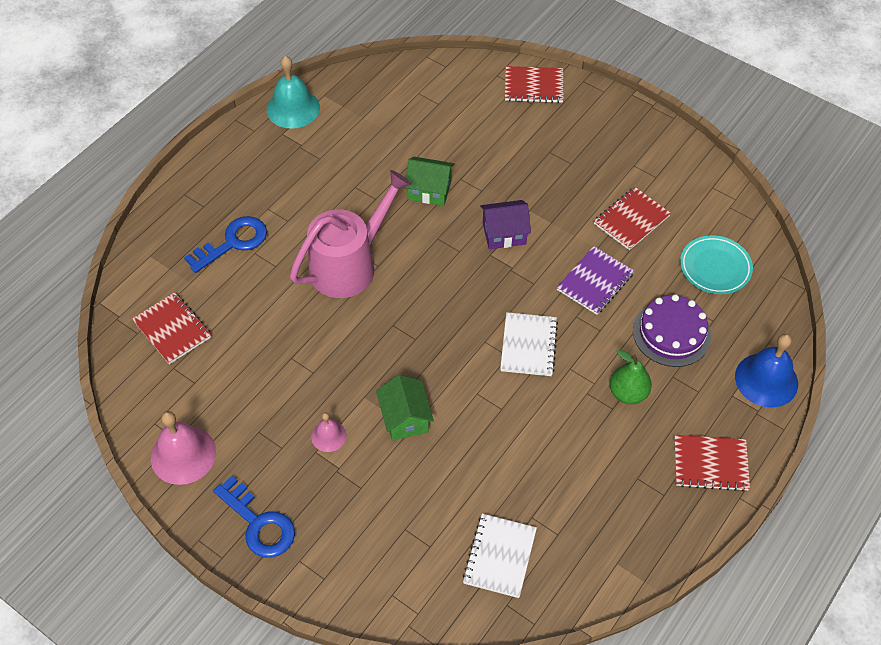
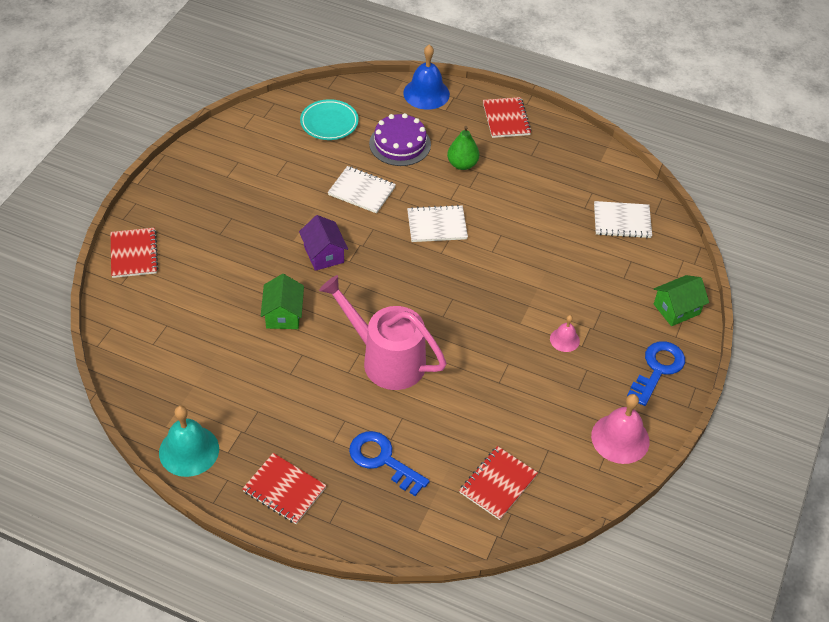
camera: 105 degrees left, 5 degrees down
(405, 418) = (530, 293): green house -> green house (676, 309)
(595, 282) = (361, 191): purple notebook -> white notebook
(631, 220) = (290, 174): red notebook -> red notebook (284, 489)

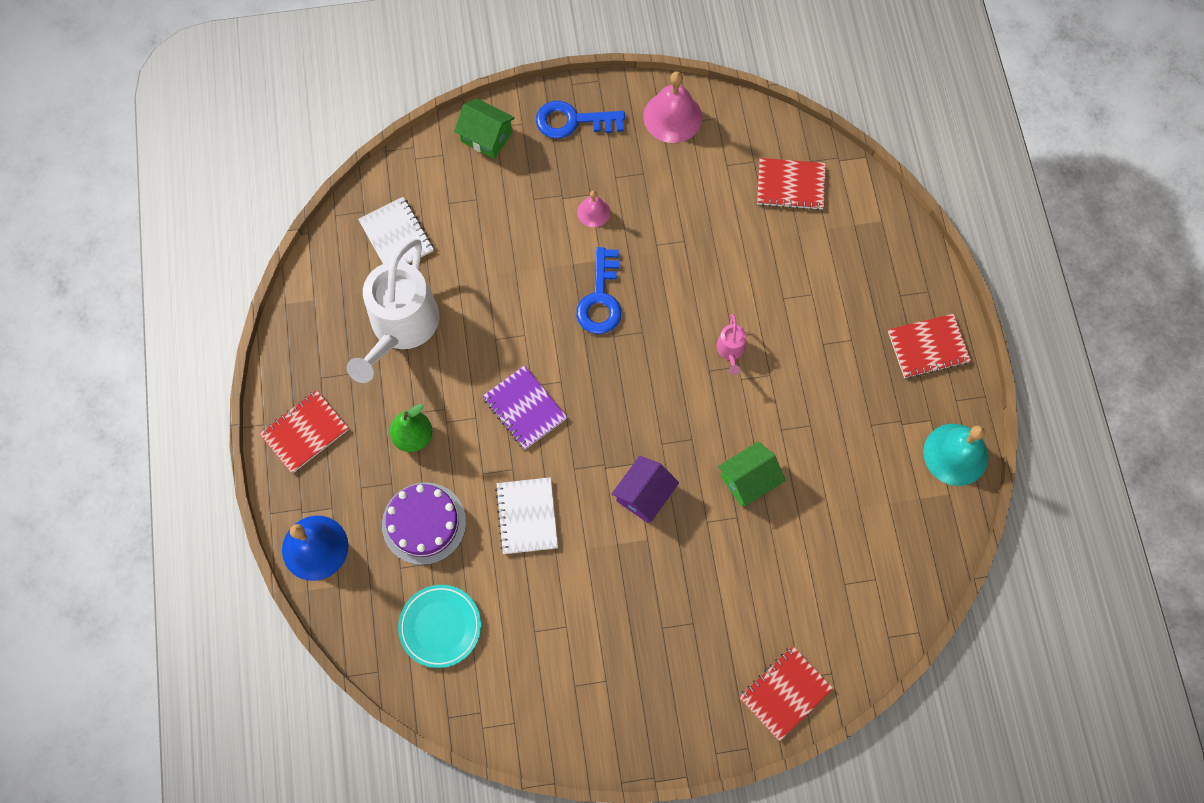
camera: 120 degrees left, 20 degrees up
(284, 489) = (928, 347): red notebook -> red notebook turned 75 degrees clockwise
(382, 460) = (838, 287): blue key -> blue key (600, 299)
(386, 359) = (730, 350): pink watering can -> pink watering can, size x0.41
(437, 225) = (525, 408): white notebook -> purple notebook
(547, 193) = (401, 326): none -> white watering can

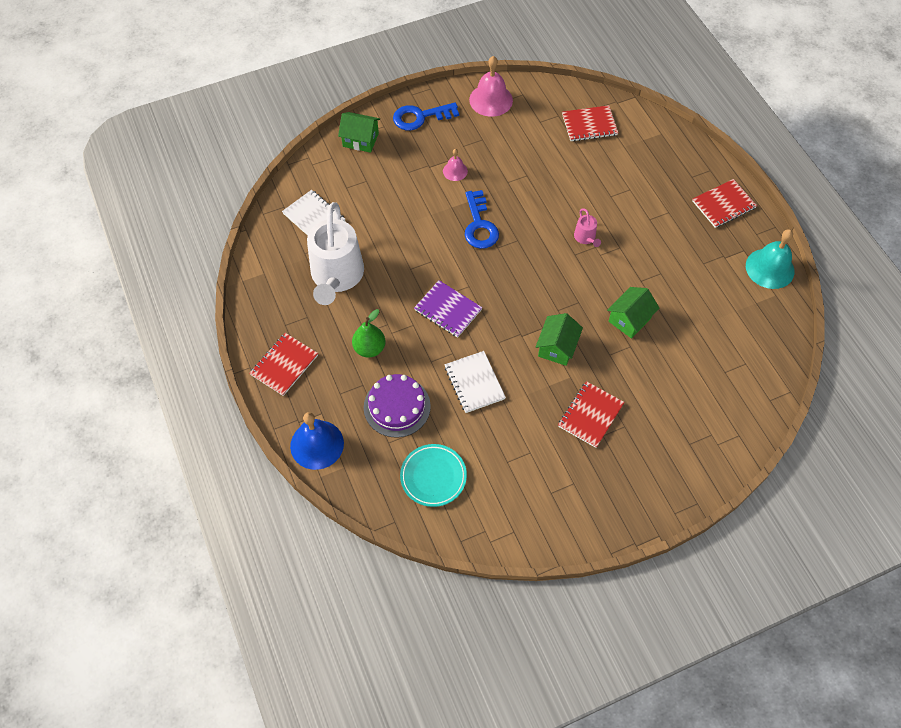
camera: 15 degrees left, 10 degrees down
(644, 495) = (557, 347): purple house -> green house
(785, 693) = (710, 457): red notebook -> red notebook (590, 415)

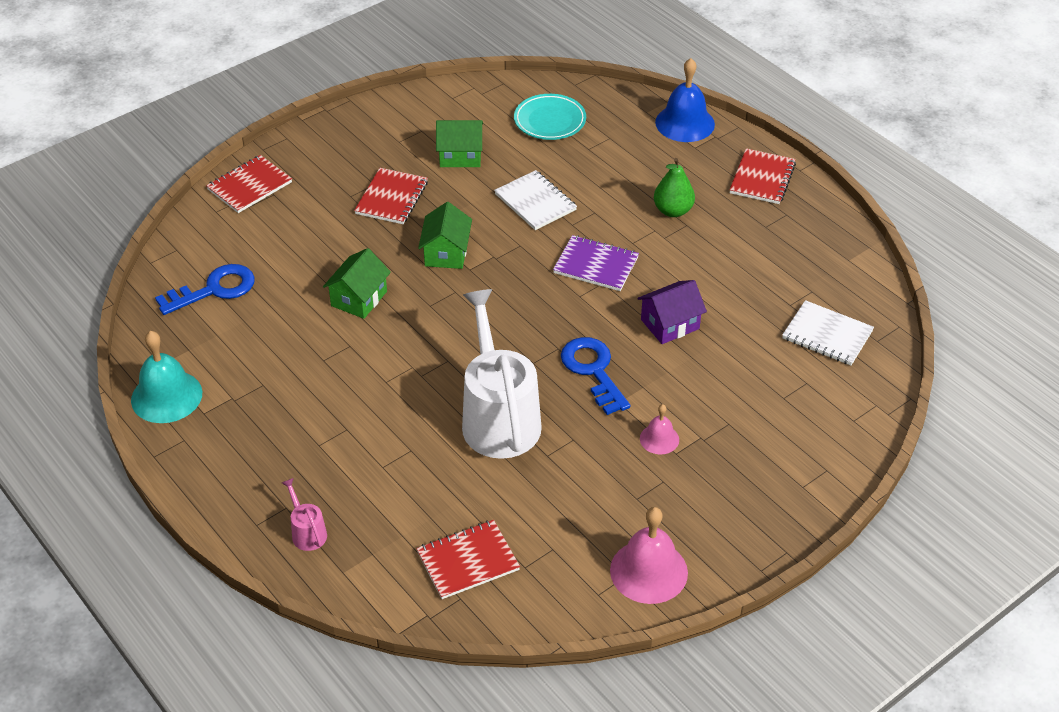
camera: 165 degrees right, 15 degrees down
(336, 276) = (755, 274): white watering can -> white watering can (498, 418)
(360, 140) = (826, 456): green house -> green house (460, 156)
(397, 406) = (615, 167): purple cake -> none
(414, 249) = (670, 324): none -> purple house
(420, 117) = (752, 513): blue key -> blue key (214, 289)
(585, 238) = (437, 384): pink watering can -> pink watering can (307, 532)
(723, 204) = (234, 473): red notebook -> red notebook (249, 186)

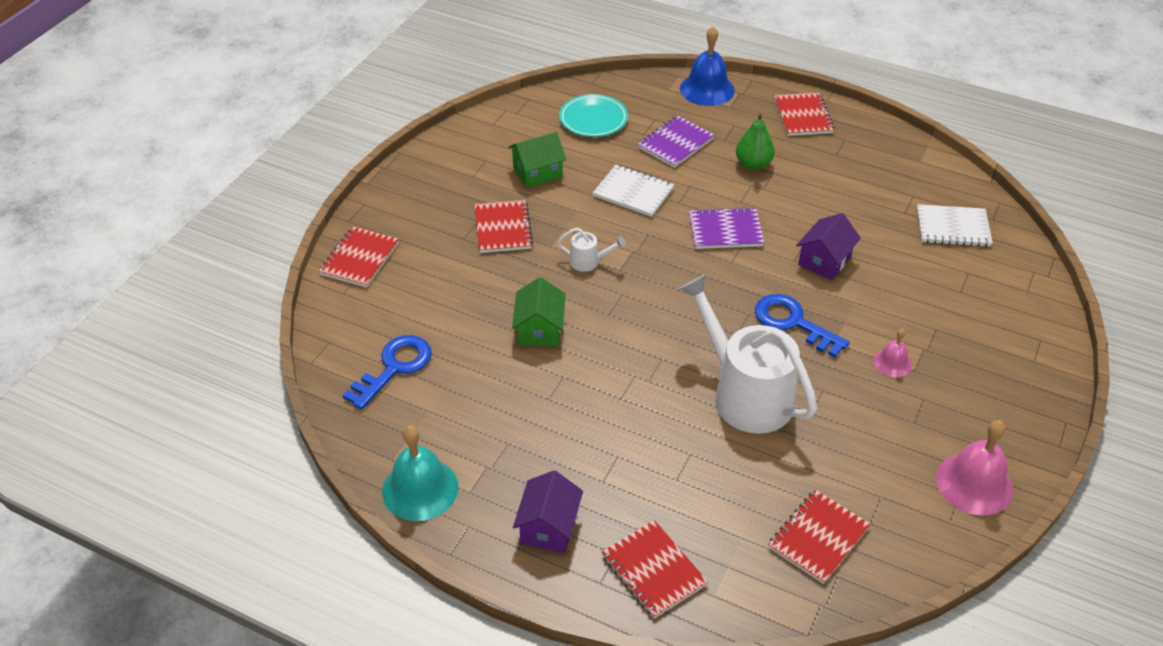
camera: 25 degrees left, 0 degrees up
(247, 465) = (548, 527): none -> purple house
(307, 532) = (653, 570): pink watering can -> red notebook
(446, 253) = (588, 262): green house -> white watering can
(612, 167) = (675, 143): none -> purple notebook

